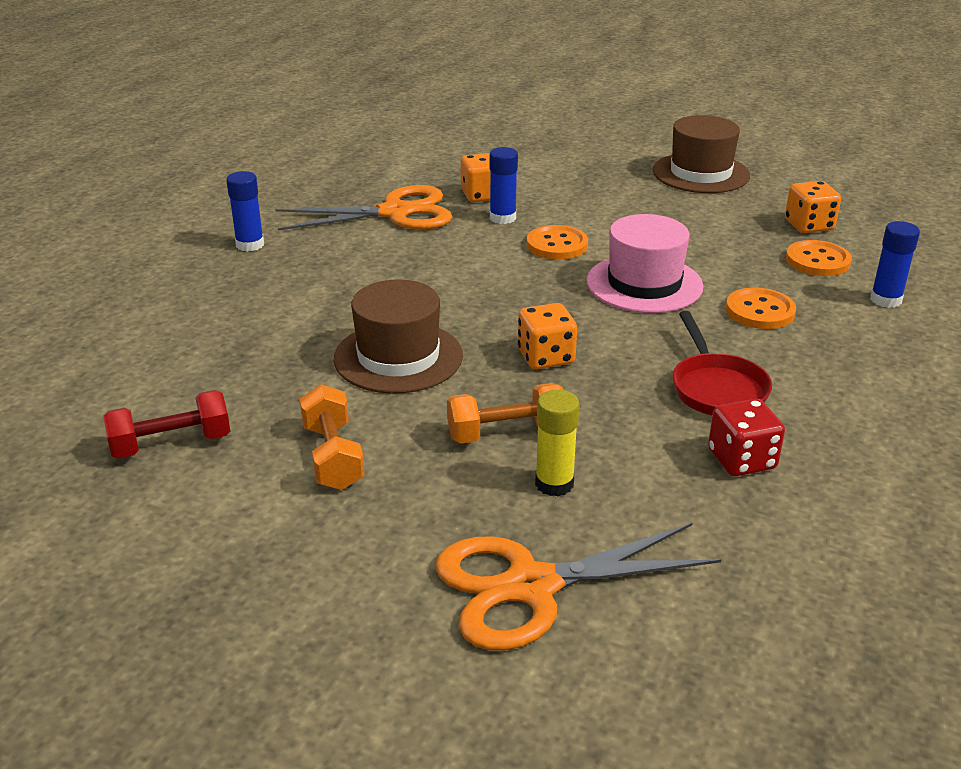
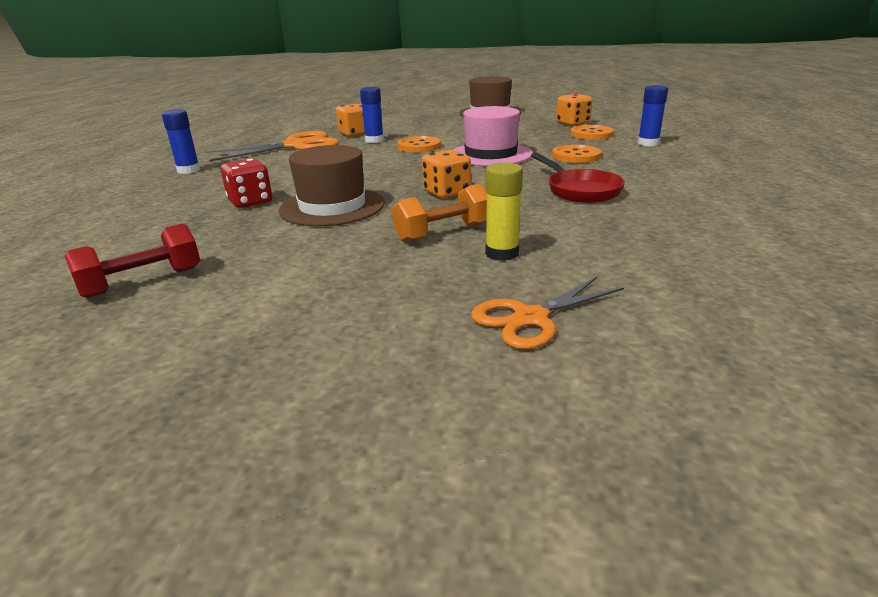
camera: 15 degrees left, 5 degrees down
(333, 457) = (302, 267): orange dumbbell -> none
(531, 586) = (530, 318): orange scissors -> orange scissors, size x0.62
(741, 460) = (631, 220): red dice -> red dice (250, 202)

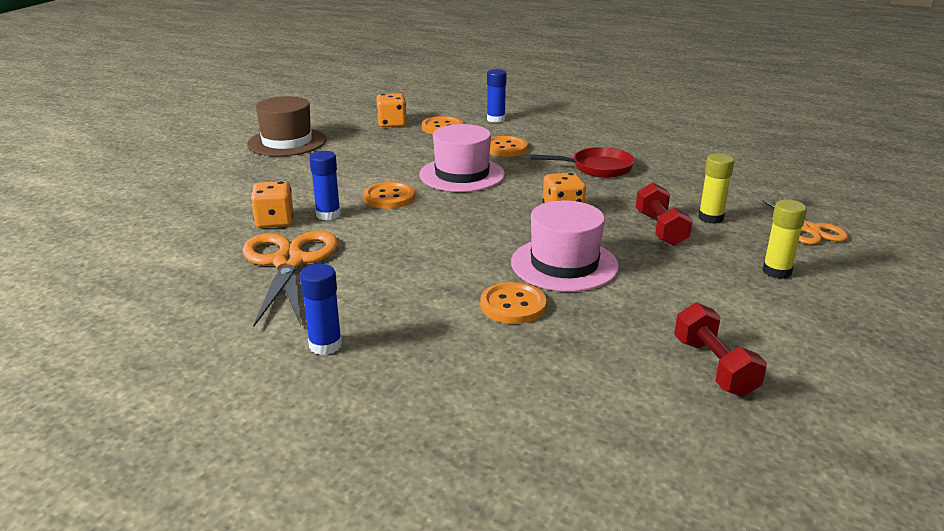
camera: 70 degrees left, 0 degrees up
(250, 202) = (513, 305): red dice -> orange button
(332, 207) = (564, 264): brown hat -> pink hat
(371, 301) = (776, 271): none -> yellow glue stick
(443, 232) = (660, 229): orange dumbbell -> red dumbbell

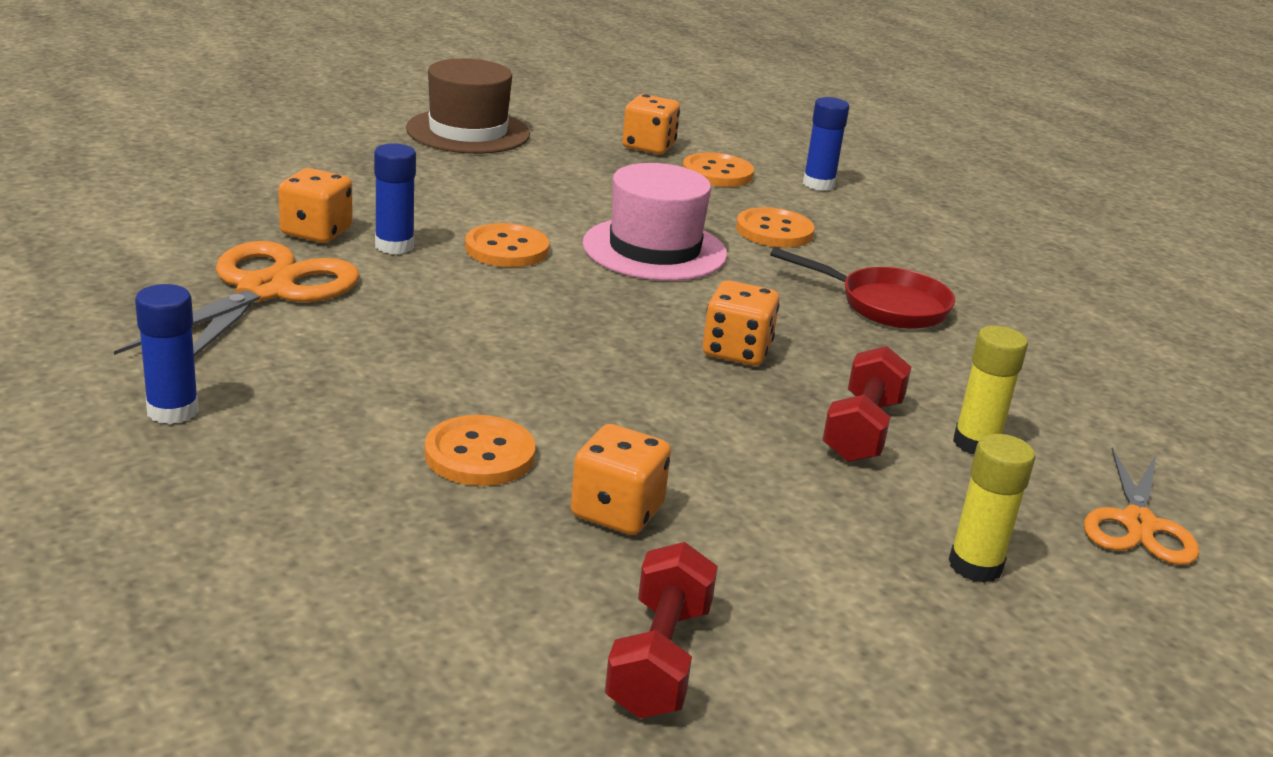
camera: 25 degrees right, 0 degrees up
(564, 264) = (633, 426): pink hat -> none
(609, 307) = (617, 511): none -> orange dice

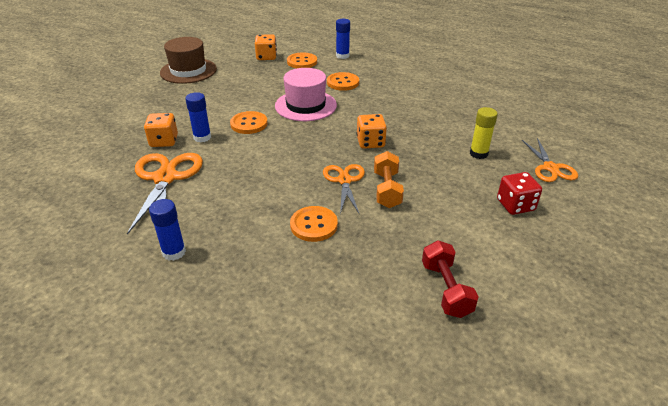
camera: 20 degrees left, 10 degrees up
(616, 400) = (344, 180): none -> orange scissors
(617, 511) = (383, 231): orange dice -> none
(694, 444) = (387, 190): none -> orange dumbbell
(862, 430) = (438, 162): red dumbbell -> none
(885, 305) = (406, 104): red pan -> none
(975, 566) = (515, 205): yellow glue stick -> red dice

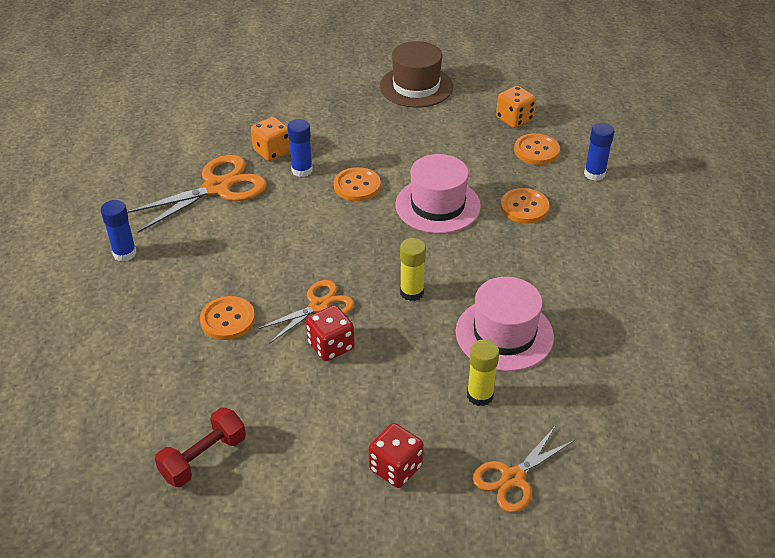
camera: 55 degrees right, 5 degrees up
(370, 142) = (411, 292): orange dice -> yellow glue stick
(387, 190) = (331, 346): orange dumbbell -> red dice
(437, 127) = (504, 334): none -> pink hat

